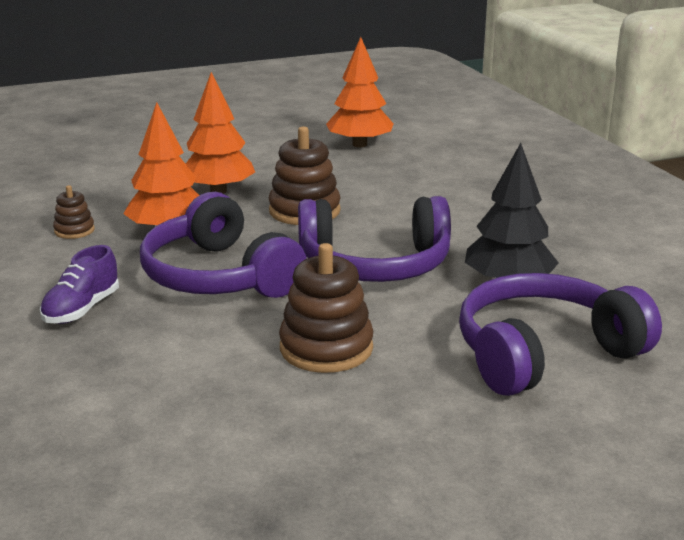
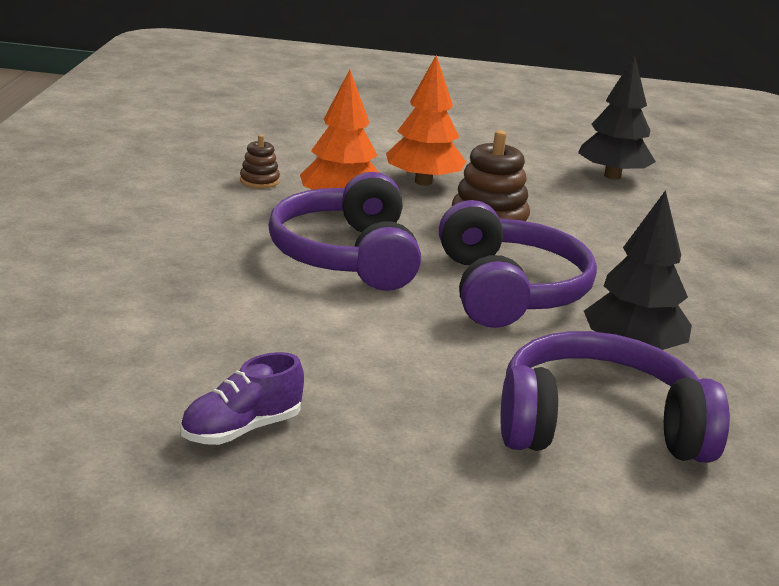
camera: 25 degrees right, 0 degrees up
(82, 309) = (201, 247): purple shoe -> purple shoe (241, 429)
(326, 348) = (381, 348): brown stacking toy -> none
(359, 144) = (612, 176): orange tree -> black tree
(375, 264) = (508, 290): purple headphones -> purple headphones turned 120 degrees counterclockwise

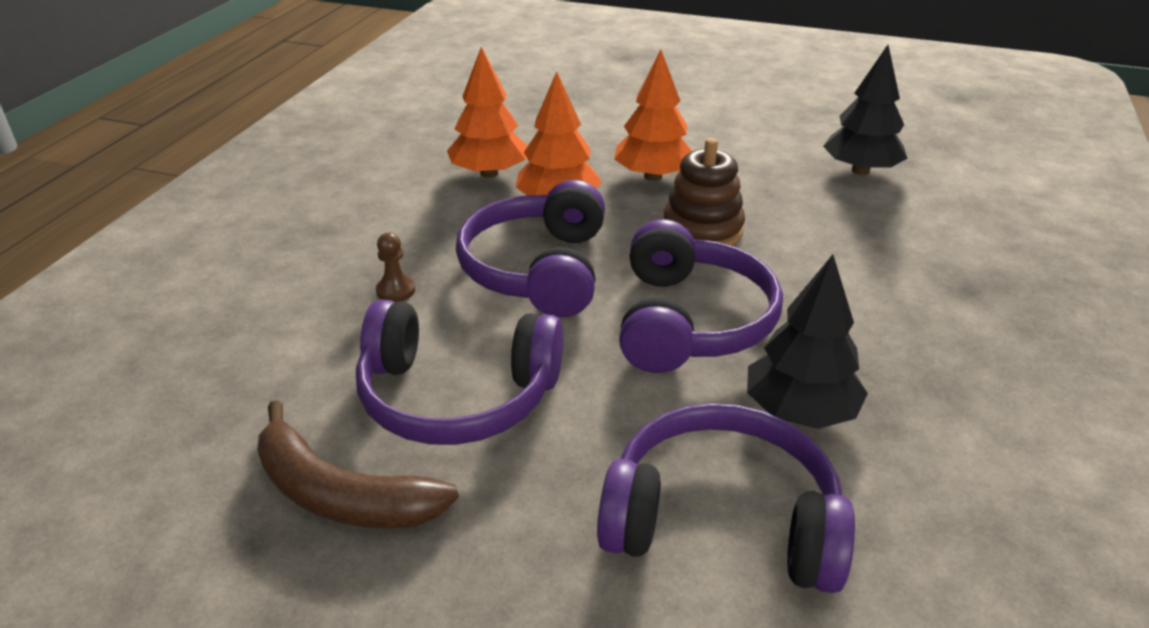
camera: 15 degrees right, 10 degrees up
(213, 275) = (396, 290): none -> brown pawn
(241, 429) = (340, 494): purple shoe -> brown banana
(259, 181) = (489, 173): brown stacking toy -> orange tree
(317, 352) = (457, 395): none -> purple headphones

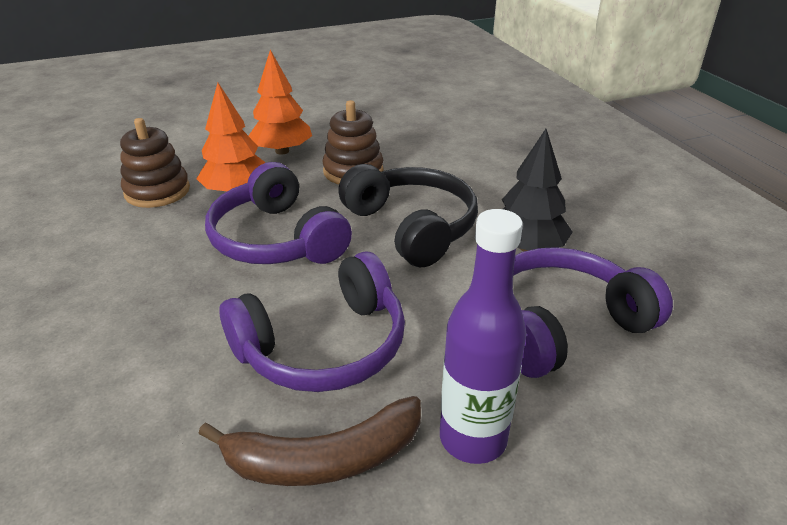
camera: 40 degrees left, 0 degrees up
(396, 290) = (184, 301): brown pawn -> none
(479, 566) = (473, 438): none -> purple bottle
(489, 173) = (157, 191): orange tree -> brown stacking toy
(690, 321) = (412, 227): purple headphones -> black headphones
(860, 170) = (400, 105): black tree -> none

